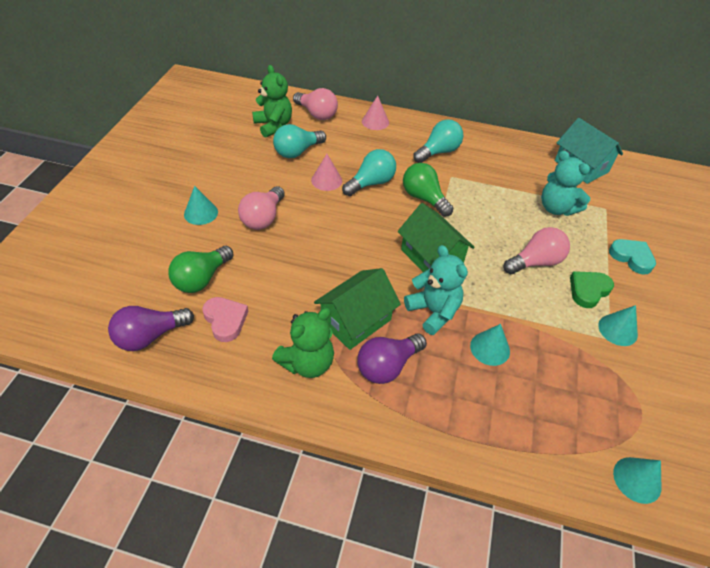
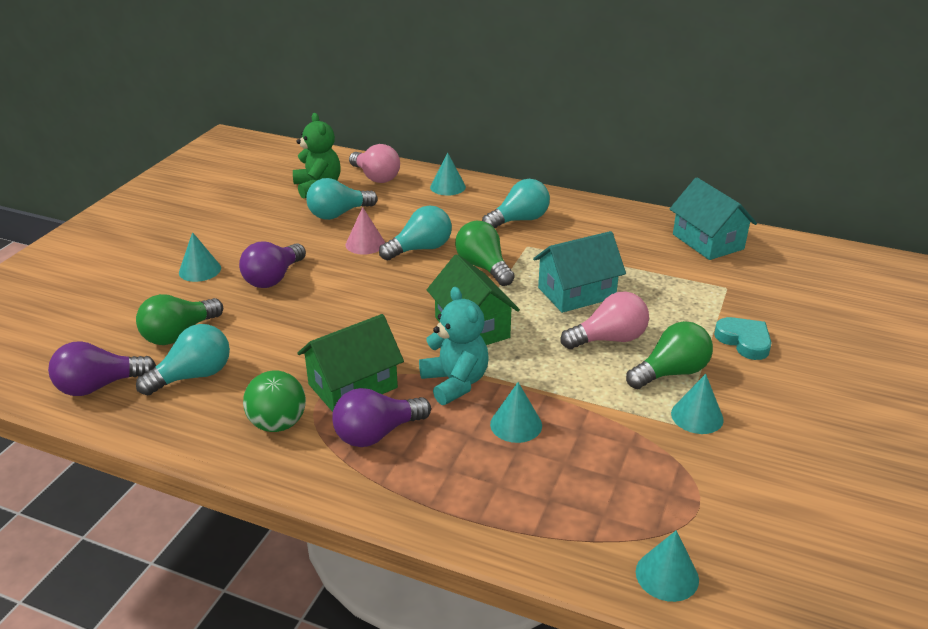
camera: 10 degrees right, 15 degrees down
(225, 320) = (193, 376): pink heart -> turquoise light bulb
(263, 218) = (273, 278): pink light bulb -> purple light bulb
(307, 363) = (278, 424): green teddy bear -> green ball
(375, 122) = (448, 187): pink cone -> turquoise cone
(500, 219) = (576, 293): none -> turquoise house
(556, 208) = (658, 284): turquoise teddy bear -> none
(588, 290) = (671, 372): green heart -> green light bulb

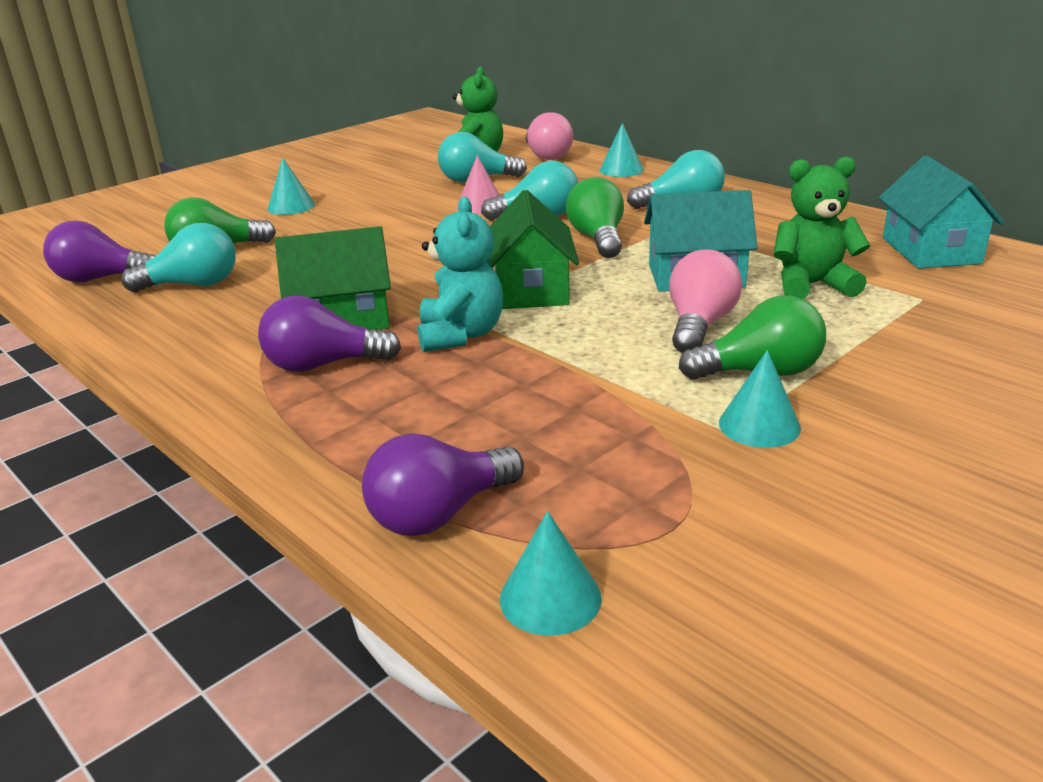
camera: 25 degrees right, 5 degrees down
(273, 278) = (355, 221): purple light bulb -> purple light bulb (440, 514)
(278, 424) = (229, 337): green ball -> none
(516, 424) = (496, 387): turquoise cone -> none
(609, 339) = (699, 325): pink light bulb -> pink light bulb turned 75 degrees counterclockwise
(655, 288) = (812, 285): none -> green teddy bear
(744, 341) = (904, 357): turquoise heart -> none

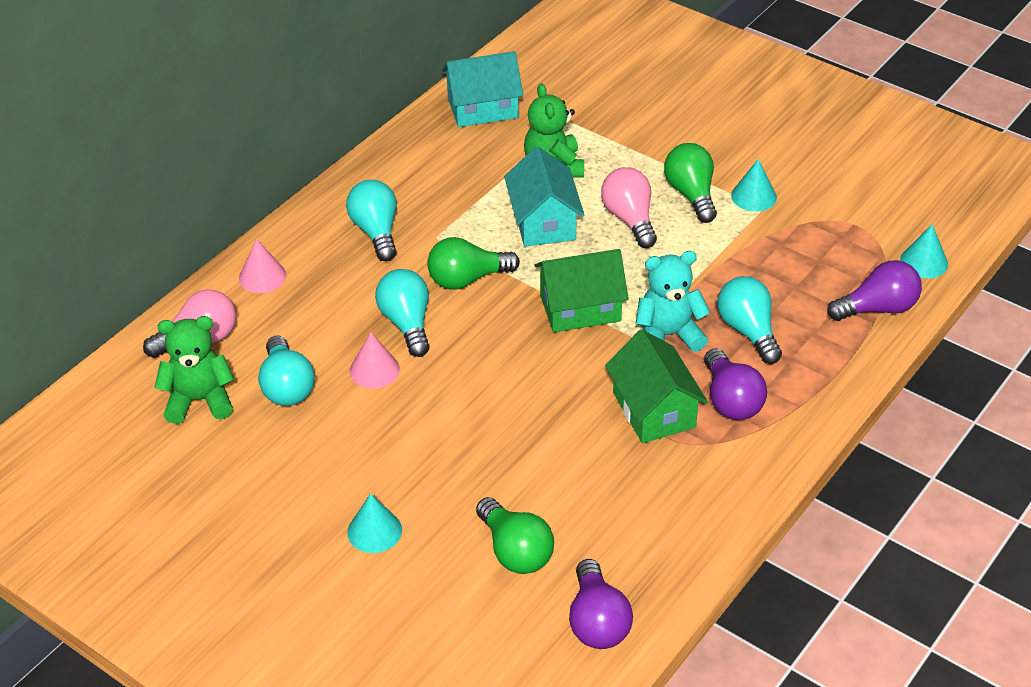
camera: 100 degrees left, 15 degrees up
(193, 285) = (601, 537): turquoise light bulb -> turquoise light bulb (748, 331)
(440, 514) = (877, 308): purple light bulb -> purple light bulb turned 60 degrees counterclockwise
(621, 170) = (262, 276): turquoise cone -> pink cone
(699, 325) = (630, 219): pink light bulb -> pink light bulb turned 60 degrees clockwise

